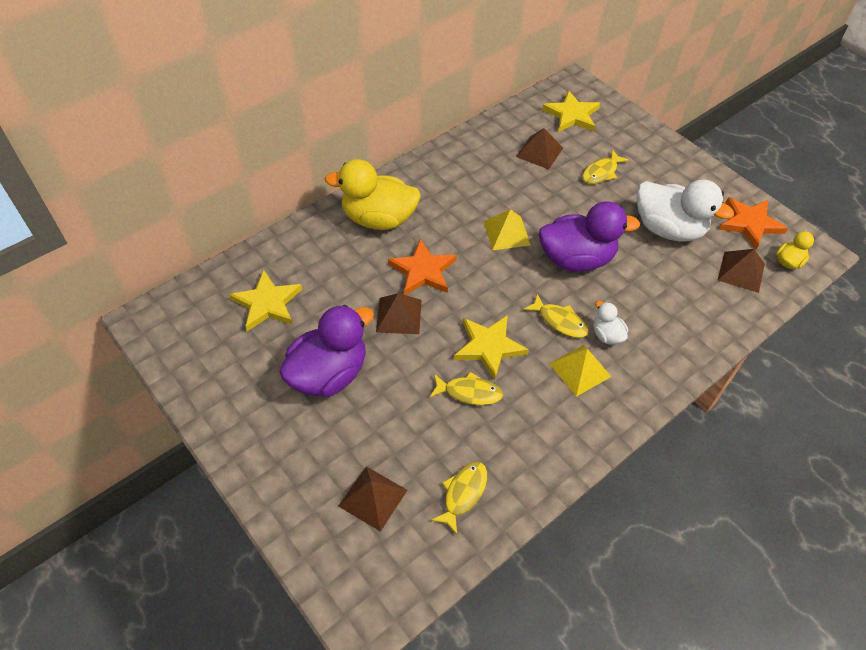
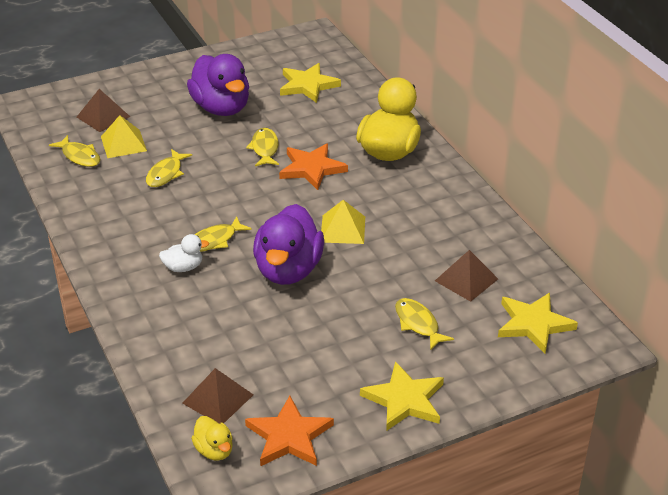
camera: 105 degrees right, 15 degrees down
(399, 315) = (265, 148): brown pyramid -> yellow fish
(489, 347) = (206, 192): yellow star -> yellow star (404, 400)
(580, 370) = (154, 241): yellow pyramid -> yellow pyramid (123, 143)
(668, 229) = (306, 355): white duck -> none

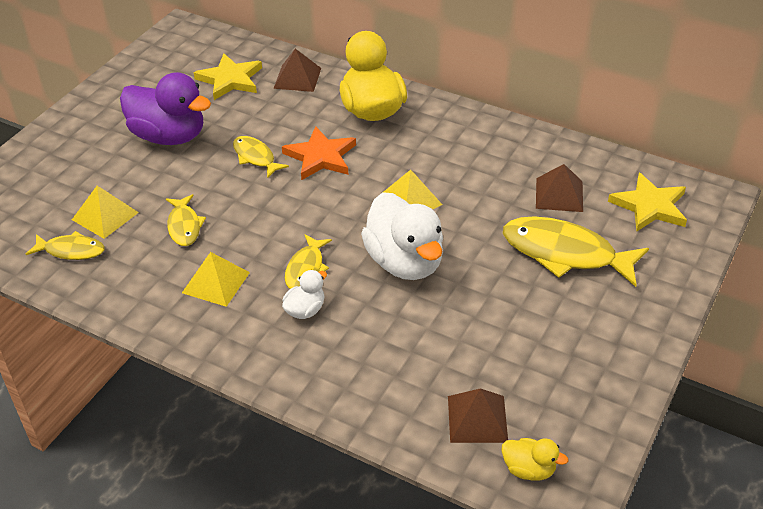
camera: 35 degrees left, 5 degrees up
(103, 116) = (51, 198): brown pyramid -> brown pyramid (297, 78)
(146, 220) = (216, 282): none -> yellow pyramid
(288, 270) = (405, 262): purple duck -> white duck
(289, 436) = (575, 416): orange star -> none
(404, 400) = (628, 327): yellow star -> none
(418, 324) = (565, 253): yellow fish -> yellow fish, size x1.85

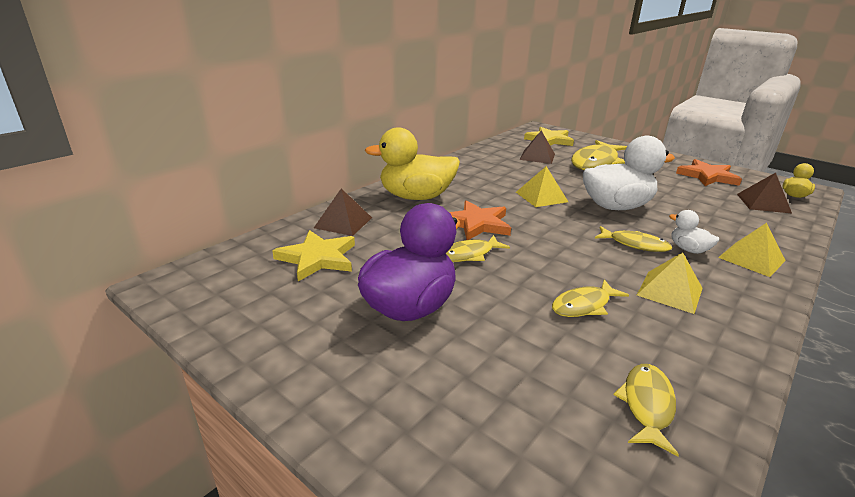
camera: 80 degrees left, 15 degrees down
(105, 216) = (569, 369): yellow pyramid -> yellow pyramid (751, 259)
(184, 226) = (584, 305): yellow fish -> yellow fish turned 150 degrees clockwise
(569, 377) = (707, 176): none -> orange star

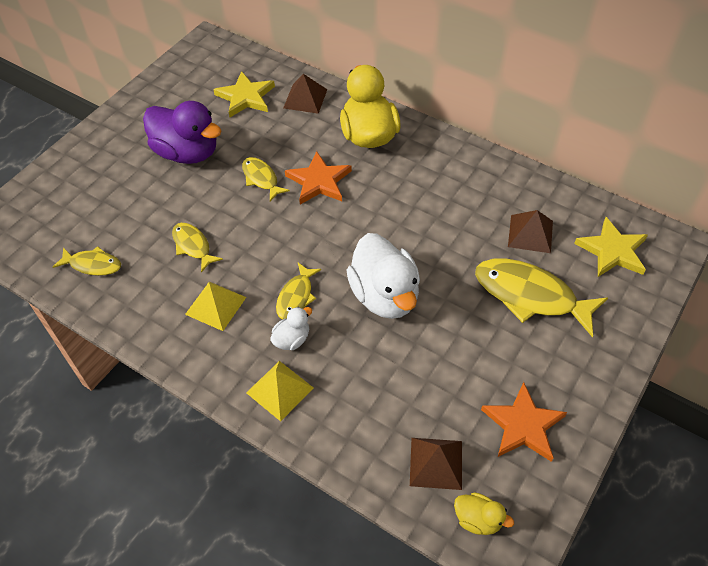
camera: 85 degrees right, 25 degrees up
(541, 197) = (395, 231): yellow pyramid -> none

